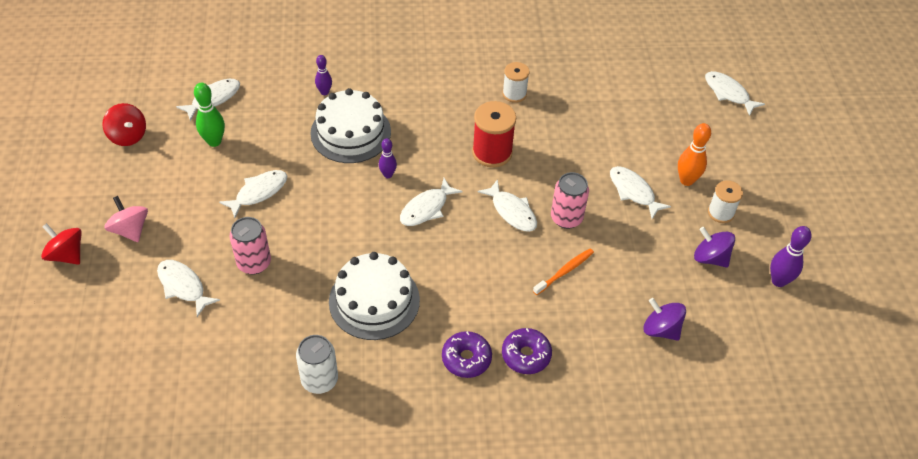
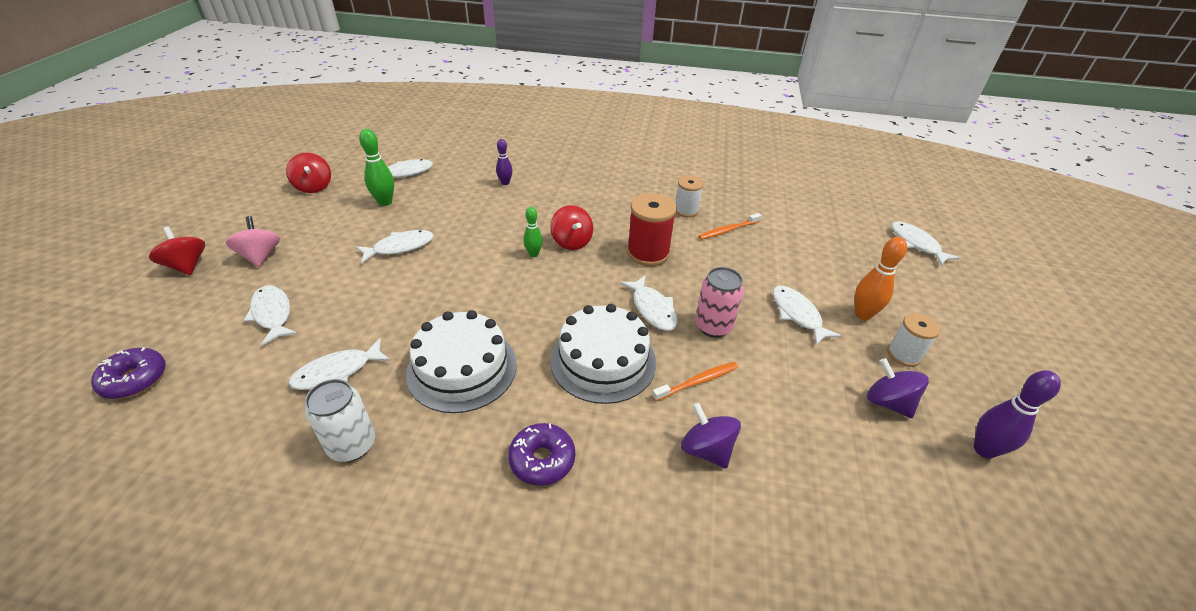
camera: 15 degrees right, 10 degrees down
(254, 263) = (357, 306): pink can -> none
(350, 132) = (514, 215): white cake -> white cake (603, 361)
(388, 175) = (533, 254): purple bowling pin -> green bowling pin
(418, 153) = (572, 242): none -> red spinning top
(426, 208) = (560, 289): white fish -> white fish (337, 372)
(526, 355) = (620, 472): purple donut -> purple donut (135, 379)
(559, 110) = (728, 230): none -> orange toothbrush
(661, 329) = (812, 479): purple spinning top -> purple spinning top (706, 449)

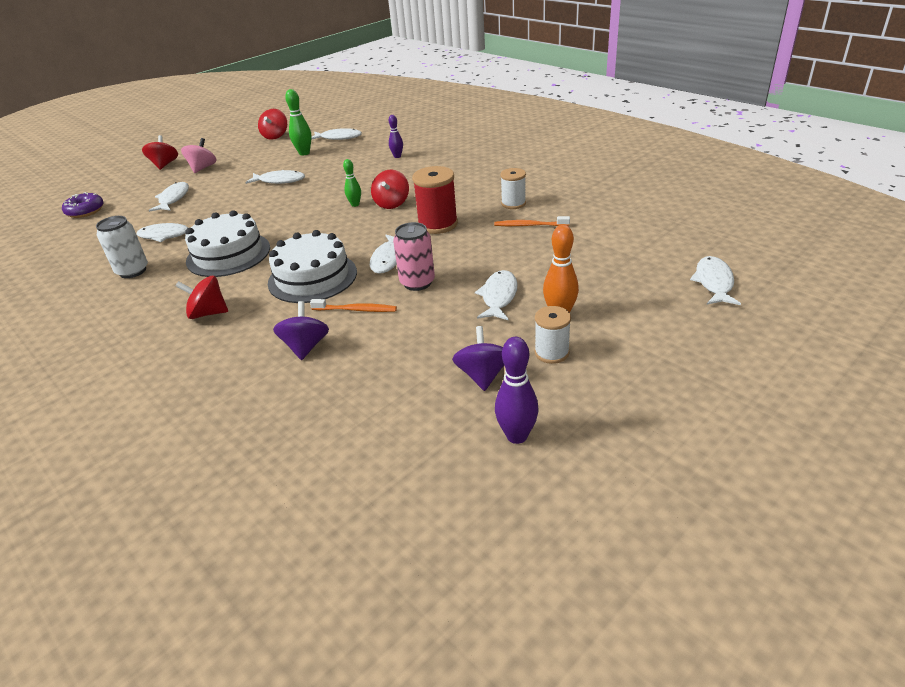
camera: 40 degrees right, 5 degrees down
(542, 459) = (208, 313): purple donut -> red spinning top

